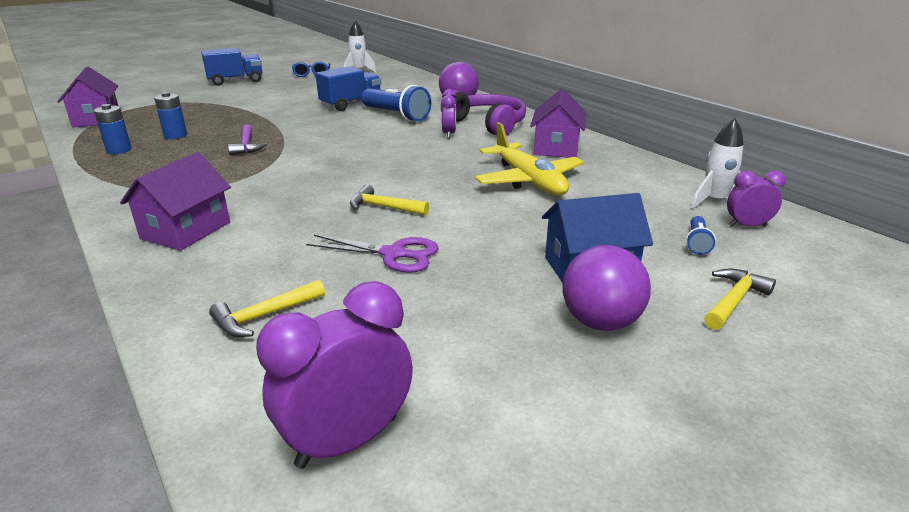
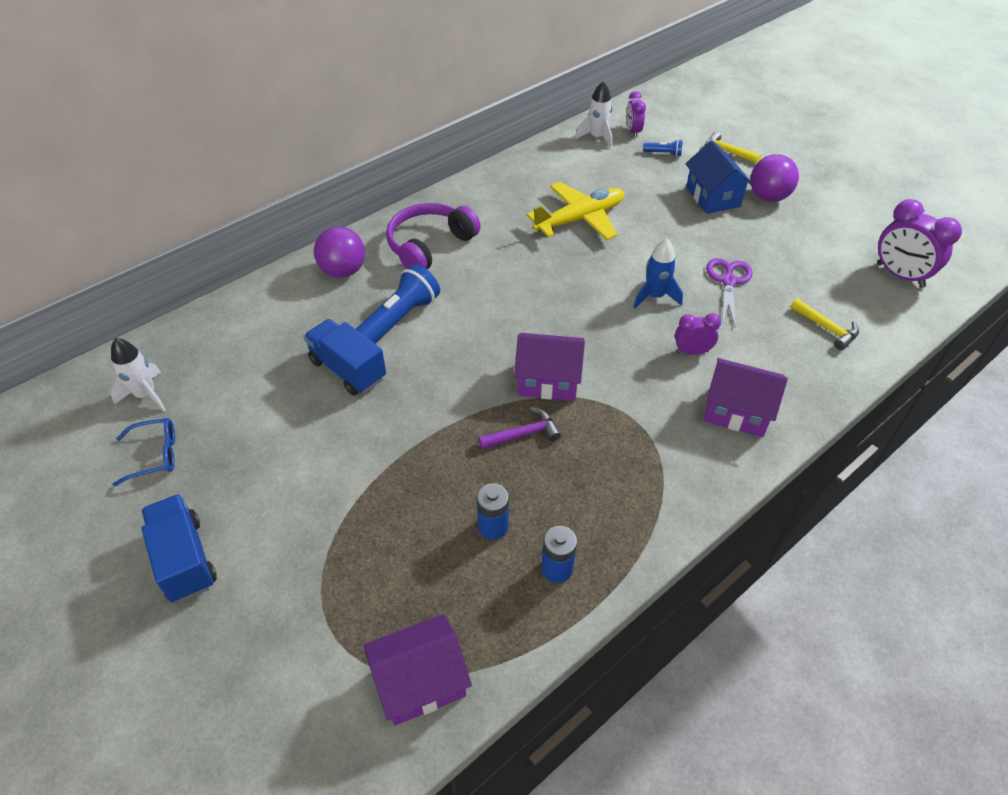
camera: 95 degrees left, 20 degrees up
(383, 207) = (655, 296): yellow hammer -> blue rocket
(449, 134) = (464, 271): purple clock -> purple clock (692, 352)
(556, 148) = (498, 202): purple house -> purple house (548, 380)

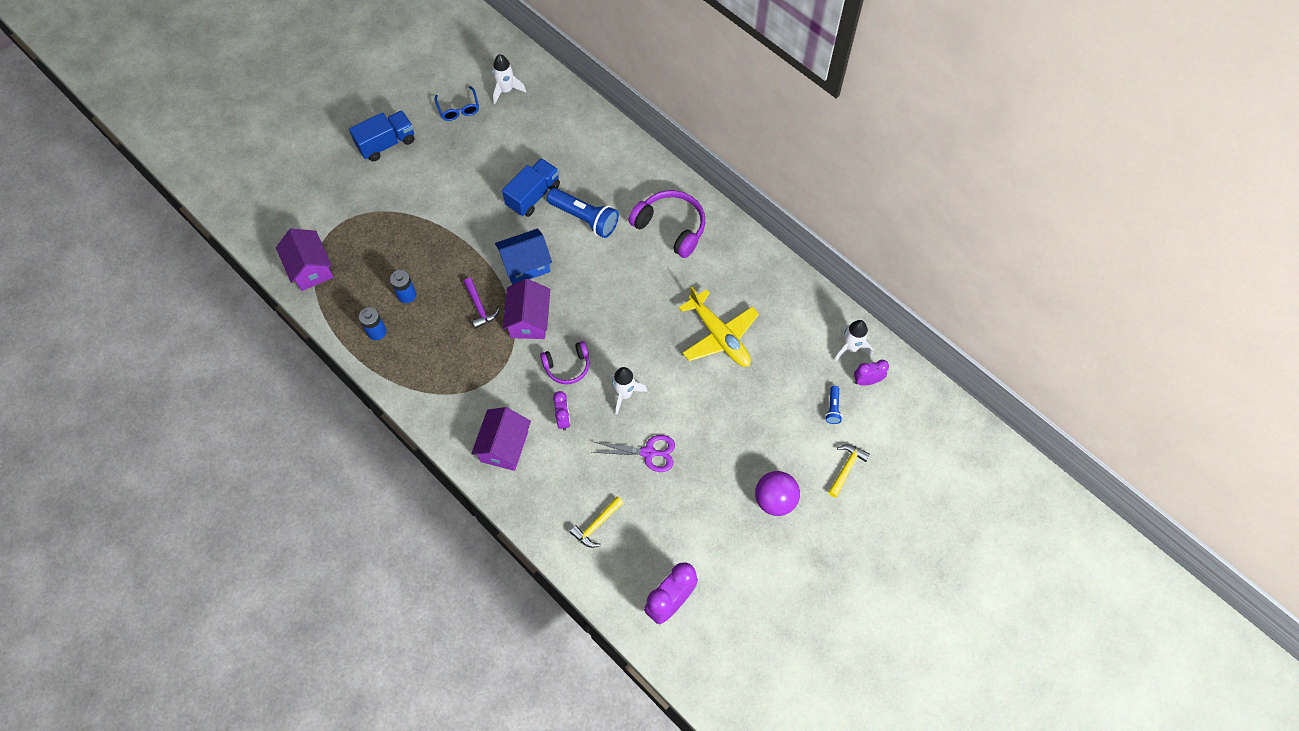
camera: 85 degrees right, 15 degrees up
(343, 271) = (634, 174): purple ball -> none
(618, 345) = (567, 366): none -> purple headphones
(655, 296) = (624, 394): blue rocket -> white rocket
(713, 197) = (768, 449): blue house -> blue house (526, 265)

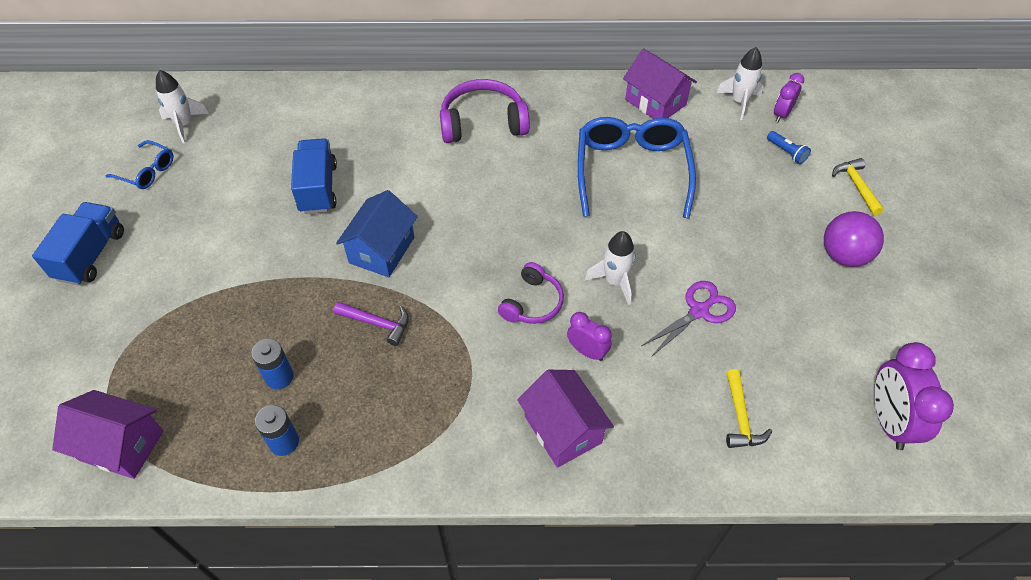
camera: 45 degrees left, 10 degrees down
(529, 320) = (444, 294): purple house -> purple house (655, 102)
(584, 218) = (394, 171): blue flashlight -> none
(719, 336) = (631, 171): yellow plane -> blue glasses

